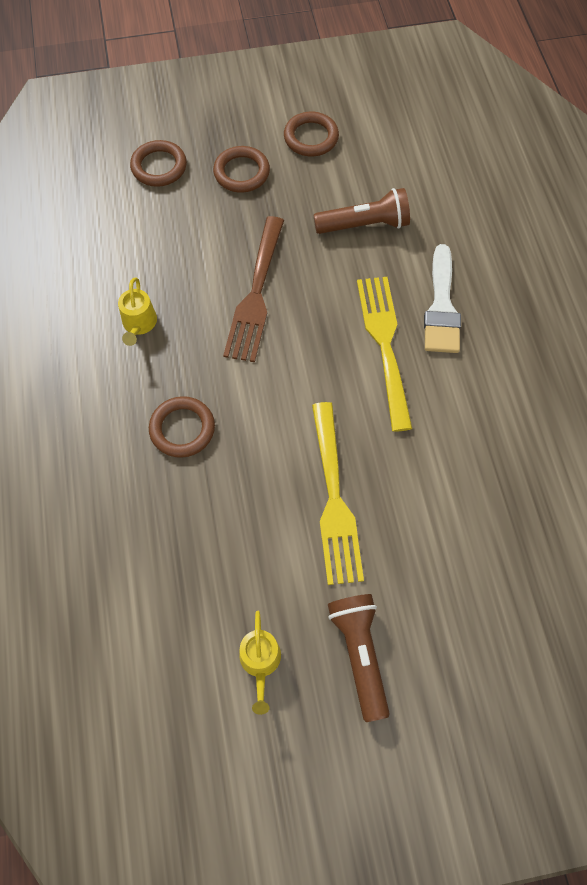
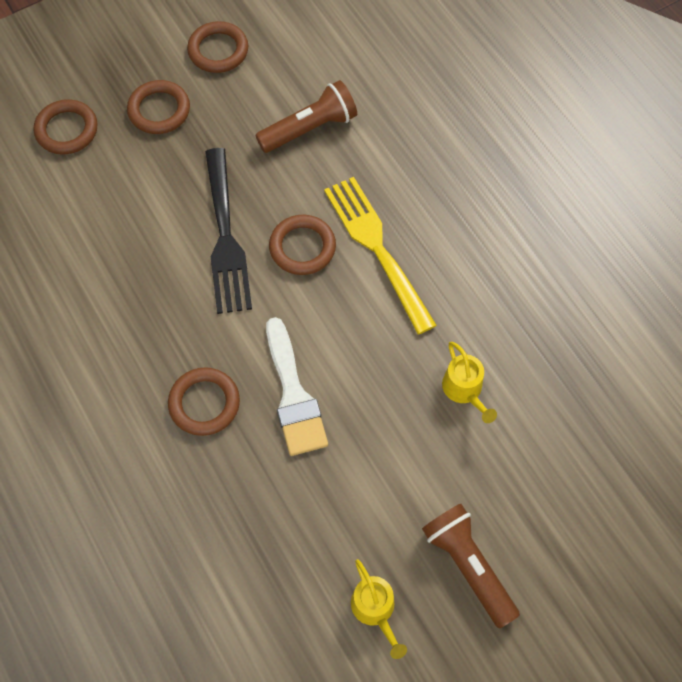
camera: 20 degrees left, 0 degrees up
(139, 325) = (114, 308): yellow watering can -> yellow watering can (465, 390)
(256, 294) = (225, 237): brown fork -> black fork
(319, 323) = (302, 247): none -> brown ring
(334, 499) = (386, 422): yellow fork -> none
(441, 307) = (419, 191): white brush -> white brush (294, 395)

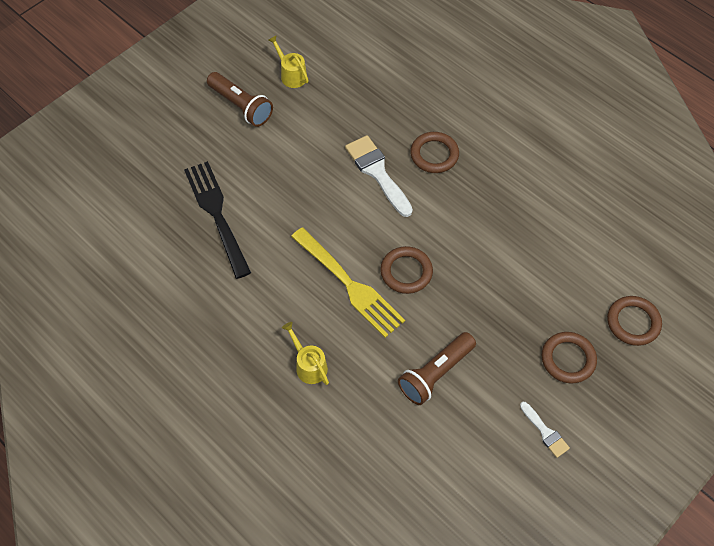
camera: 165 degrees right, 5 degrees down
(218, 50) = (545, 432): brown ring -> white brush
(225, 237) = (467, 266): black fork -> black fork (217, 214)
(465, 390) = (262, 201): yellow watering can -> yellow watering can (308, 365)

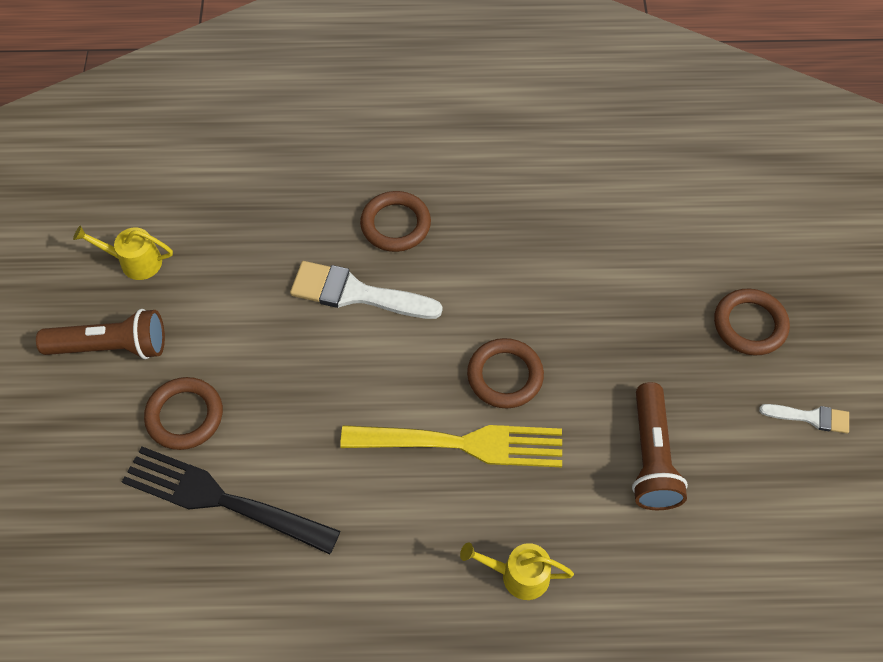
camera: 45 degrees left, 0 degrees up
(633, 322) = (763, 236): brown ring -> brown ring (185, 416)

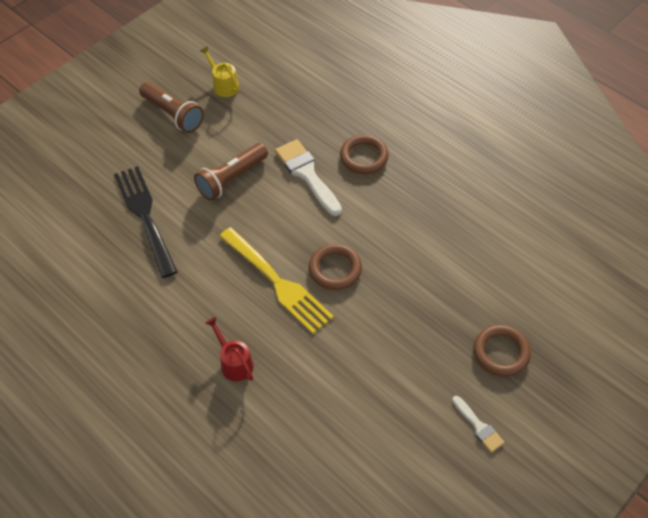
camera: 45 degrees right, 5 degrees down
(185, 416) = (170, 168): brown ring -> none
(518, 575) = (234, 362): yellow watering can -> red watering can
(651, 457) = (364, 369): brown flashlight -> brown flashlight (231, 179)

